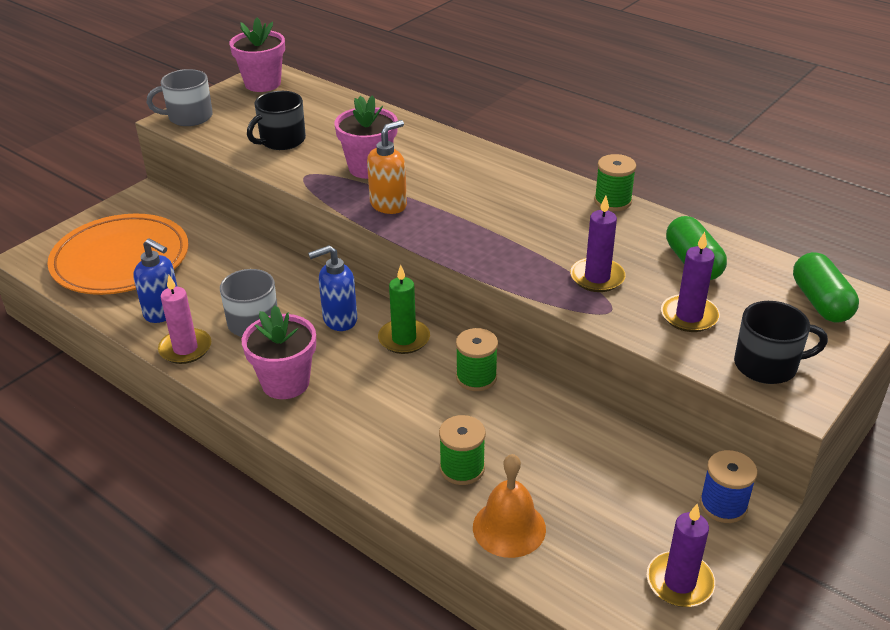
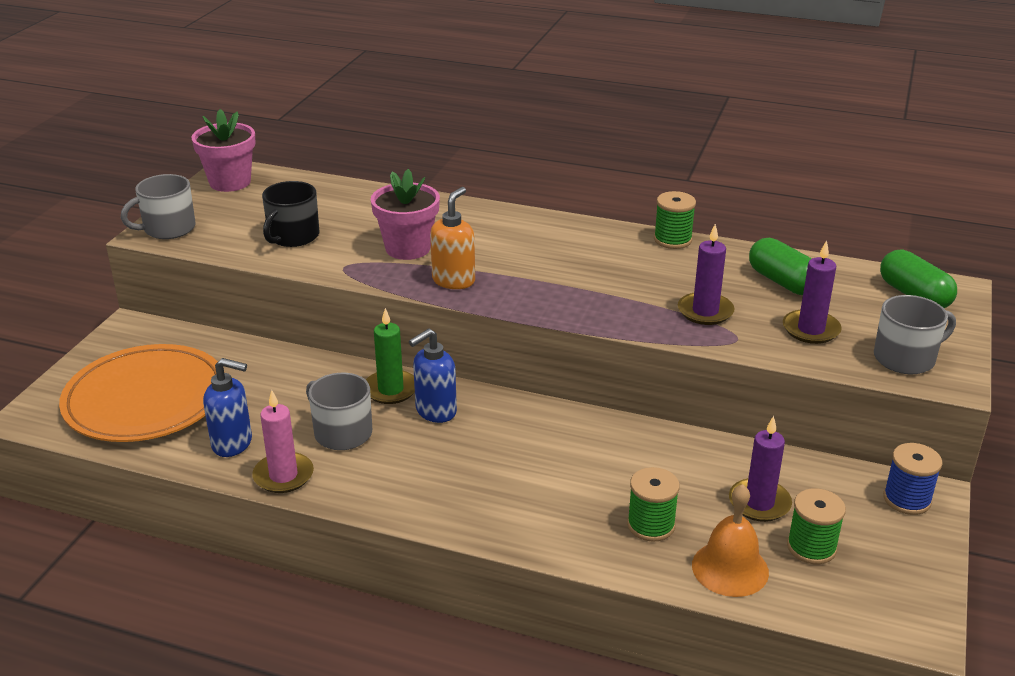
camera: 20 degrees left, 5 degrees down
(285, 383) = (417, 485): pink flower pot -> none
(404, 339) = (515, 416): green candle -> green candle (390, 389)
(476, 377) = (611, 437): green spool -> green spool (811, 547)
(679, 582) = (911, 576): purple candle -> purple candle (759, 503)
(767, 365) = (906, 358): black mug -> grey mug

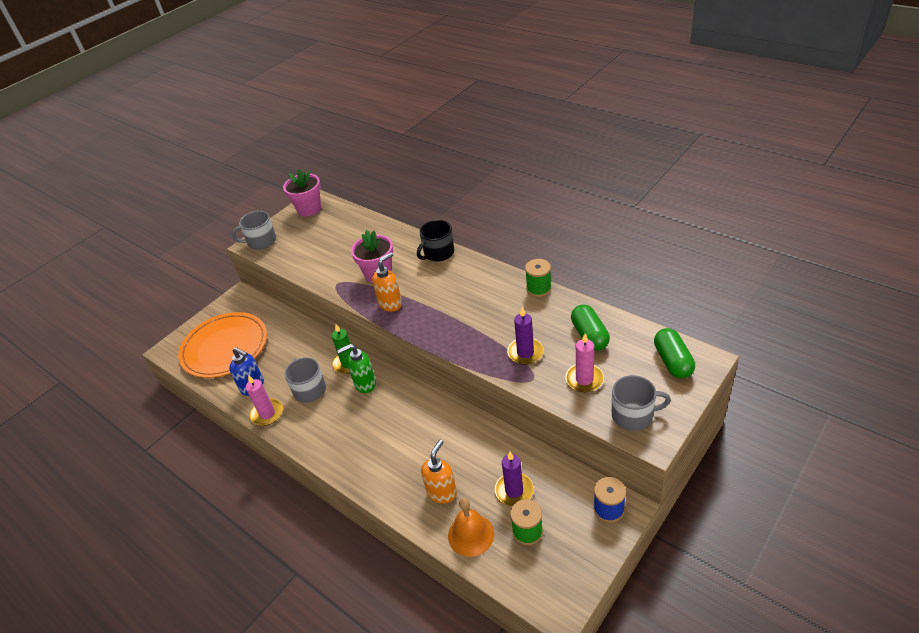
camera: 25 degrees right, 10 degrees up
(292, 236) = (321, 256): black mug -> black mug (438, 253)
(435, 411) = (365, 384): blue soap dispenser -> green soap dispenser
(651, 525) = (442, 492): green spool -> orange soap dispenser
(811, 329) = (584, 379): purple candle -> pink candle

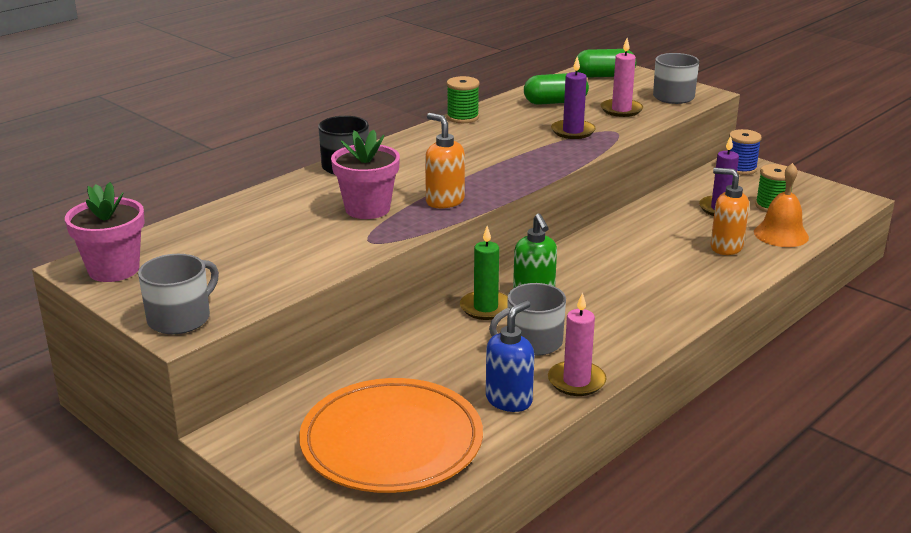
camera: 90 degrees left, 15 degrees down
(261, 241) = (180, 318): grey mug -> grey mug turned 135 degrees counterclockwise

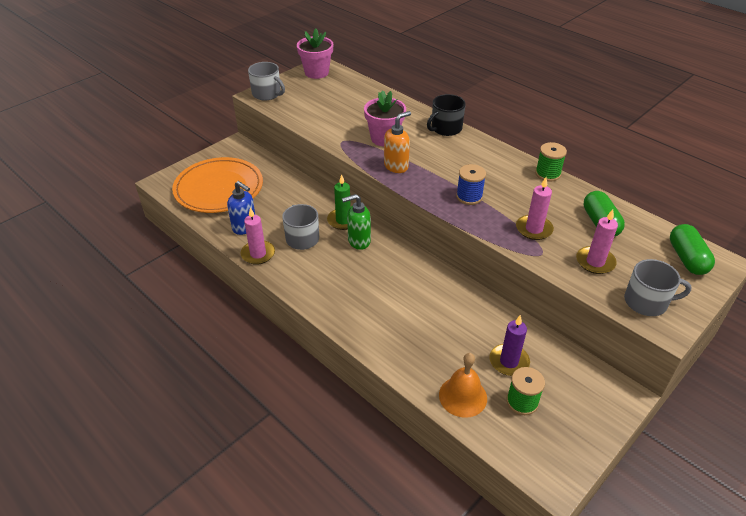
camera: 90 degrees right, 15 degrees up
(573, 131) = (534, 229): purple candle -> pink candle
(725, 247) = (434, 352): orange soap dispenser -> none
(740, 169) = (607, 393): blue spool -> blue spool (469, 197)

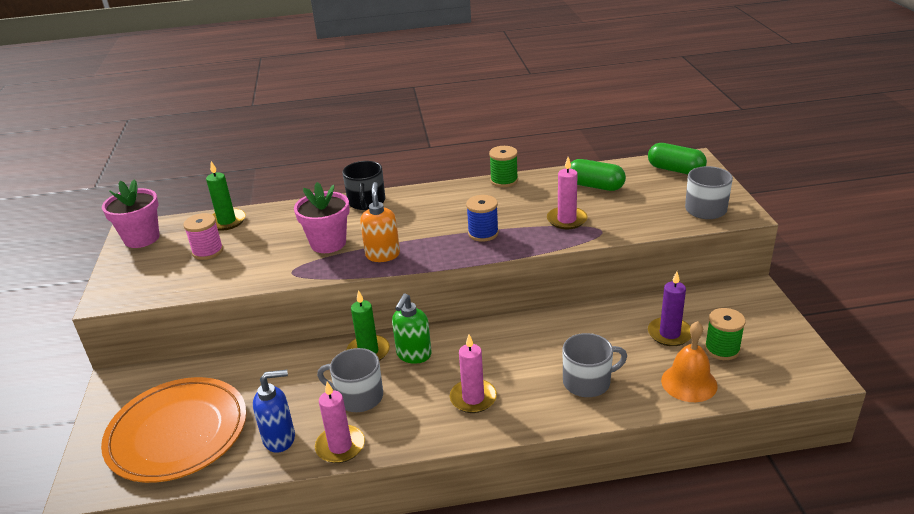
camera: 50 degrees left, 10 degrees down
(267, 94) = (119, 290): grey mug -> grey mug (588, 382)
(329, 101) = (208, 251): none -> pink spool
(363, 90) = (227, 221): none -> green candle
(595, 262) = (638, 210): pink candle -> pink candle (473, 398)

